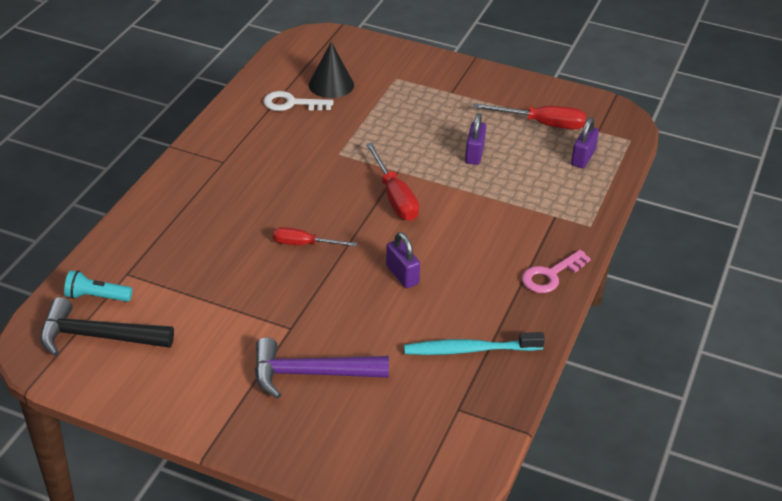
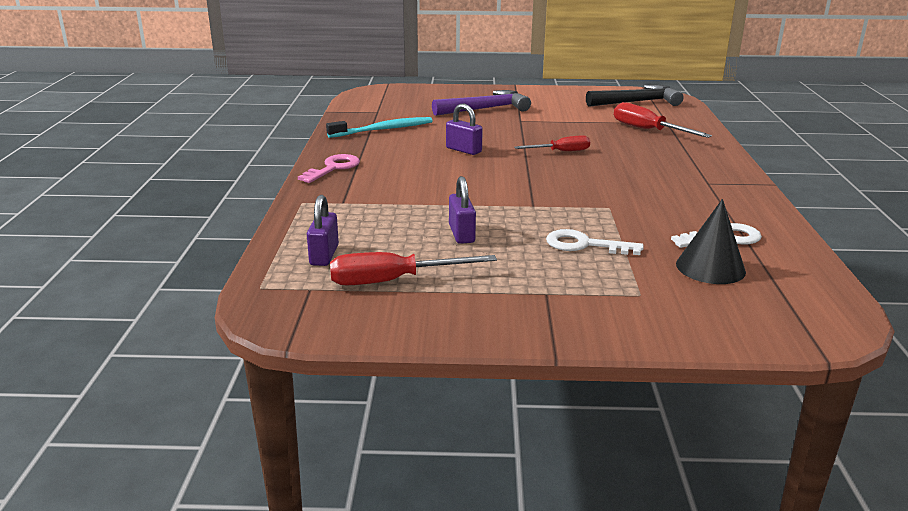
camera: 160 degrees right, 15 degrees down
(96, 296) = (667, 113): turquoise flashlight -> none
(393, 122) = (585, 245): none -> white key
(394, 197) = (516, 188): red screwdriver -> red screwdriver (648, 130)

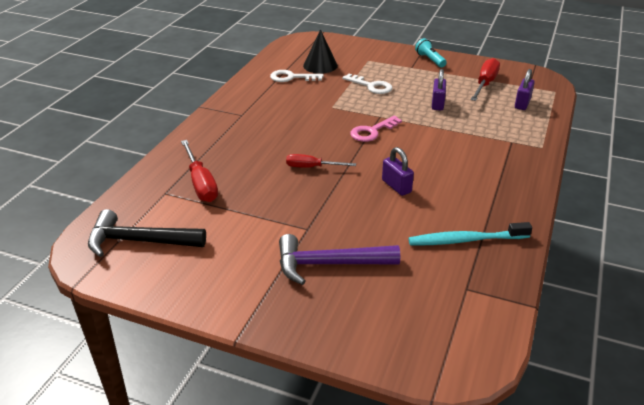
camera: 160 degrees left, 10 degrees up
(333, 168) = (520, 182): pink key -> pink key (372, 131)
(393, 281) = (485, 84): red screwdriver -> red screwdriver turned 75 degrees counterclockwise
(521, 318) = (430, 60): none -> turquoise flashlight

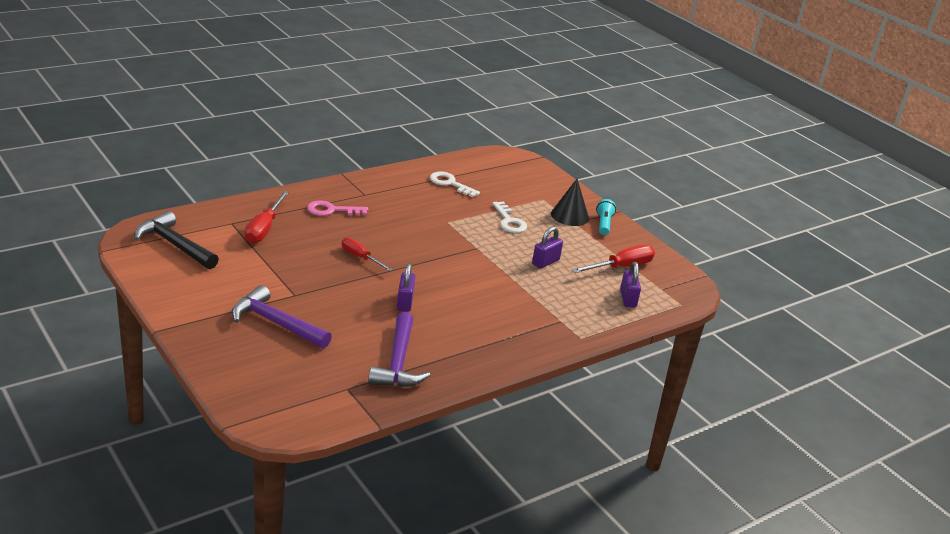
camera: 30 degrees right, 5 degrees down
(320, 65) = (491, 184): black cone -> black cone (570, 216)
(372, 131) = (450, 256): pink key -> pink key (332, 210)
(465, 240) = (398, 362): turquoise toothbrush -> purple hammer
(522, 103) = (628, 299): purple padlock -> purple padlock turned 60 degrees counterclockwise

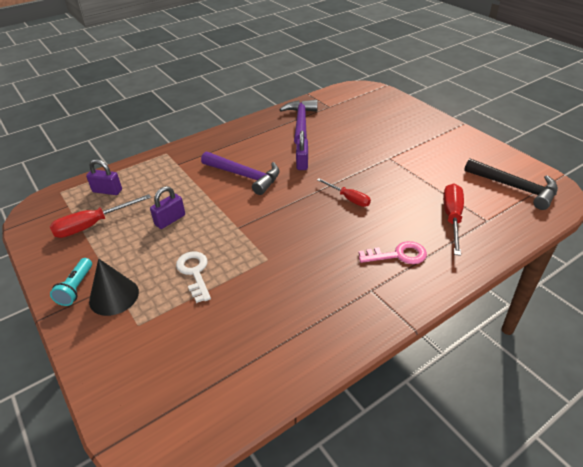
camera: 175 degrees left, 10 degrees up
(276, 323) = (391, 136): purple hammer -> purple hammer (244, 176)
(450, 184) = (263, 334): white key -> none
(628, 299) = (107, 191): purple padlock -> purple padlock turned 75 degrees counterclockwise

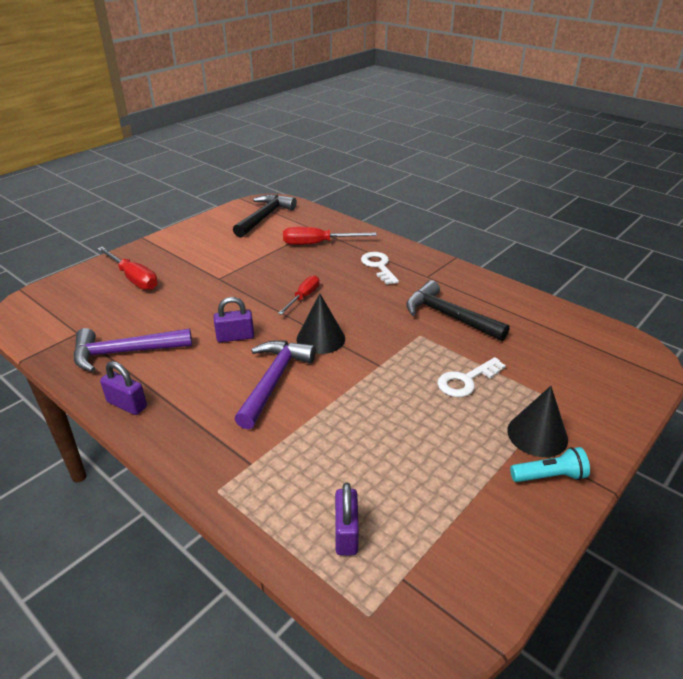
camera: 105 degrees left, 5 degrees down
(92, 225) = (435, 514): red screwdriver -> red screwdriver (133, 278)
(170, 220) = (389, 428): purple padlock -> purple padlock (127, 404)
(284, 201) = (321, 338): none -> black cone
(289, 287) = (449, 316): none -> black hammer
(398, 255) = (378, 266): pink key -> white key

